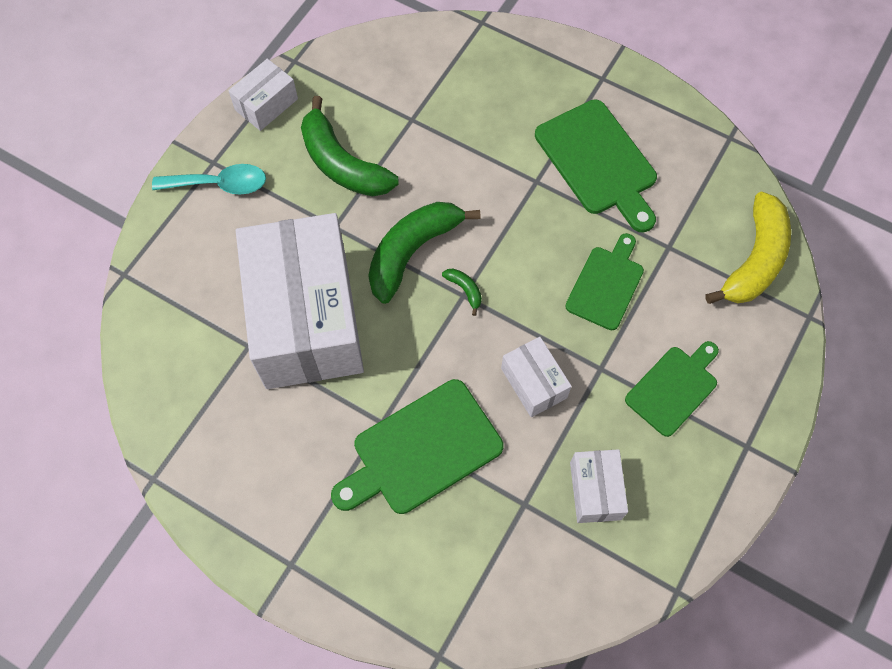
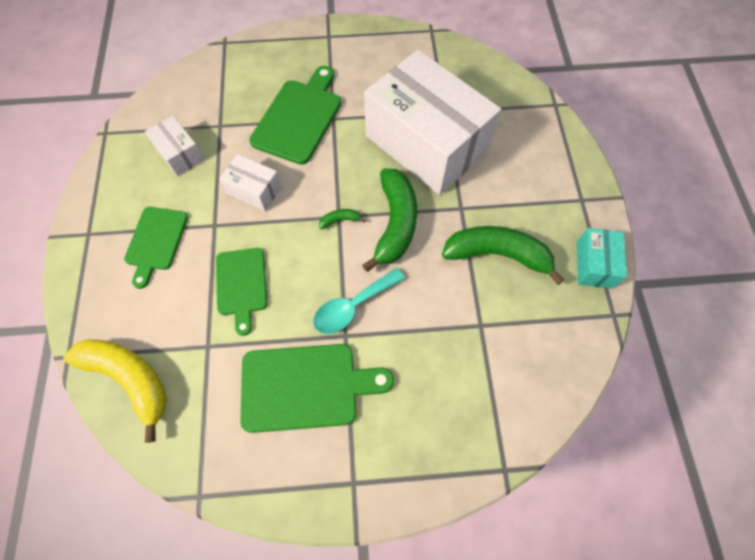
camera: 145 degrees right, 0 degrees up
(220, 184) = (561, 188): turquoise spoon -> turquoise spoon (352, 306)
(266, 104) = (594, 264): white box -> turquoise box
(465, 290) = (340, 220): green banana -> green banana turned 150 degrees clockwise
(598, 162) = (306, 387): green cutting board -> green cutting board turned 150 degrees clockwise
(754, 260) = (130, 379): yellow banana -> yellow banana turned 135 degrees clockwise

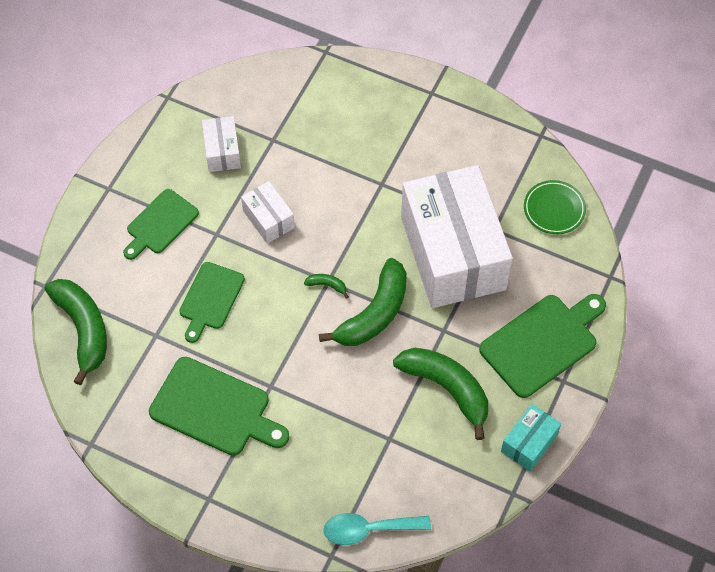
camera: 30 degrees right, 5 degrees down
(130, 379) = (83, 329): yellow banana -> green banana
(299, 118) = (350, 168): green cutting board -> green cutting board (542, 343)
(352, 306) = (291, 365): turquoise spoon -> turquoise spoon (368, 529)
(479, 76) = (554, 209): none -> green plate

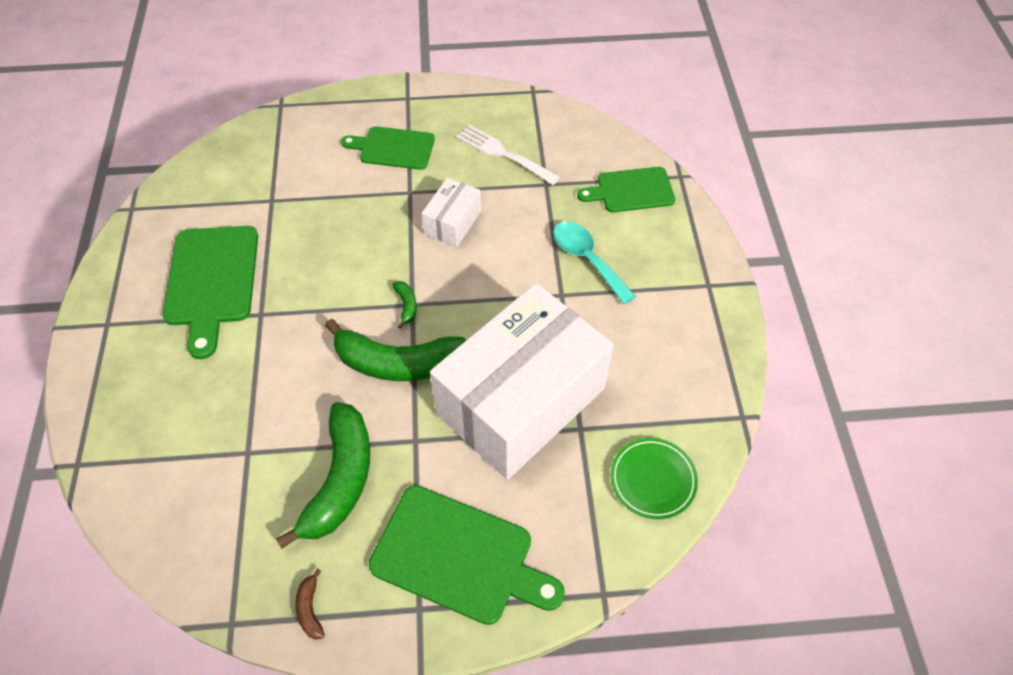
camera: 60 degrees right, 5 degrees down
(83, 329) = (250, 149): green banana -> none
(210, 299) = (334, 221): green cutting board -> green cutting board (631, 190)
(222, 151) = (503, 154): white box -> white fork
(368, 529) = (122, 485): turquoise spoon -> turquoise spoon (587, 259)
(529, 443) = (310, 609): turquoise box -> brown banana

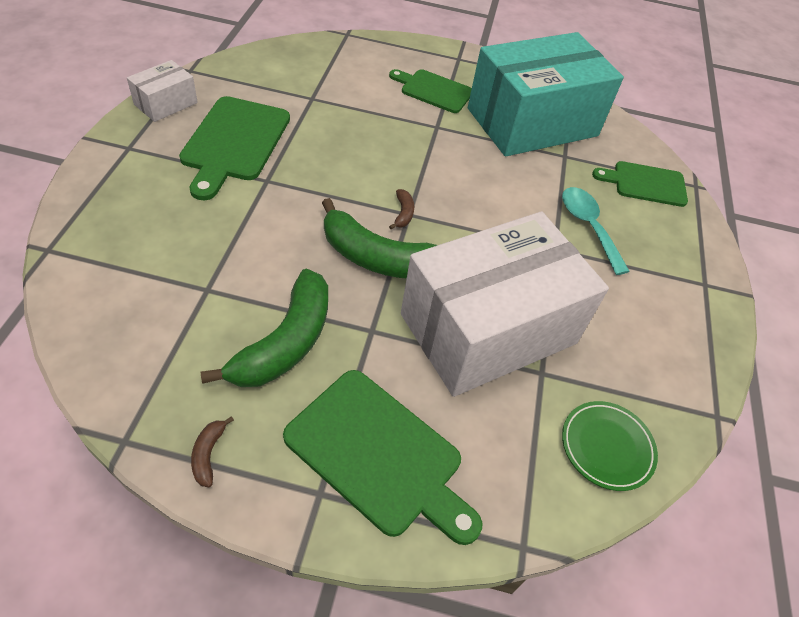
camera: 10 degrees right, 5 degrees down
(406, 305) = (403, 213): green banana -> brown banana
(453, 222) = (468, 161): white box -> white box (166, 104)
(503, 154) = (532, 122): white fork -> turquoise box

